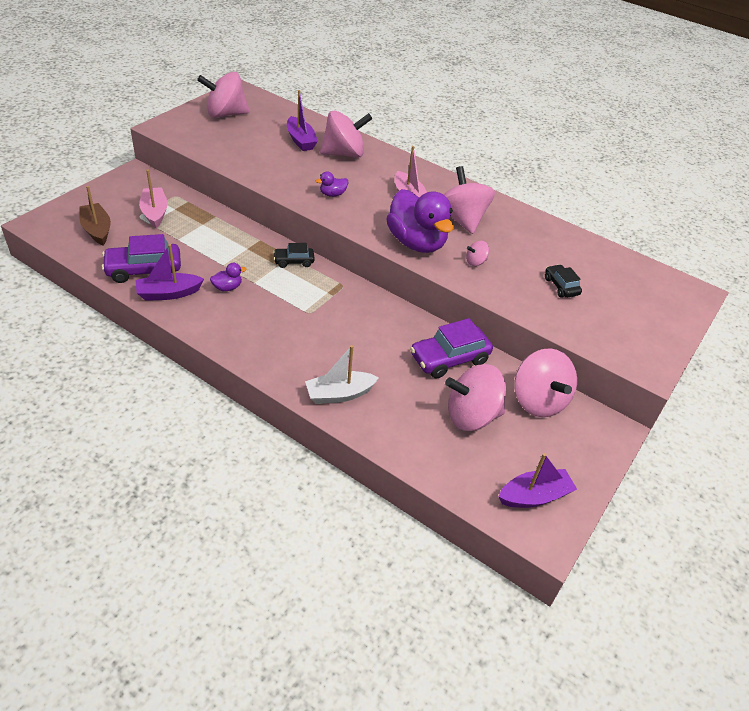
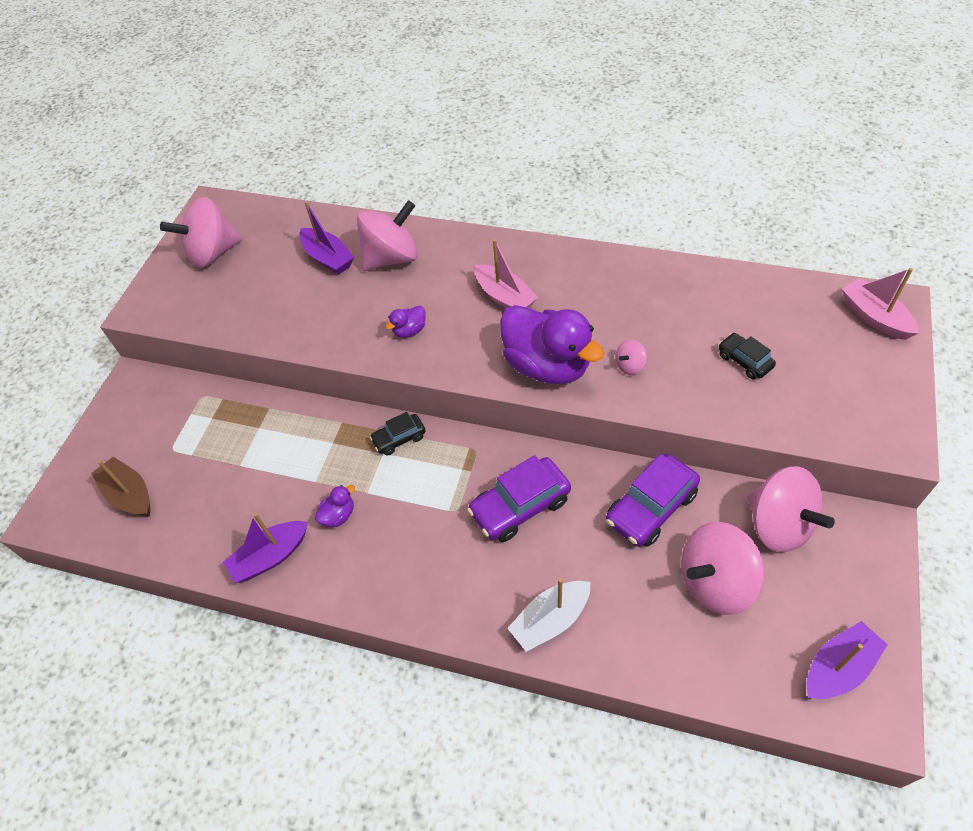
camera: 10 degrees left, 10 degrees up
(144, 270) = (221, 533): purple car -> purple car (520, 506)
(155, 213) = (190, 435): pink boat -> pink boat (874, 317)
(462, 219) = (582, 305): pink spinning top -> none

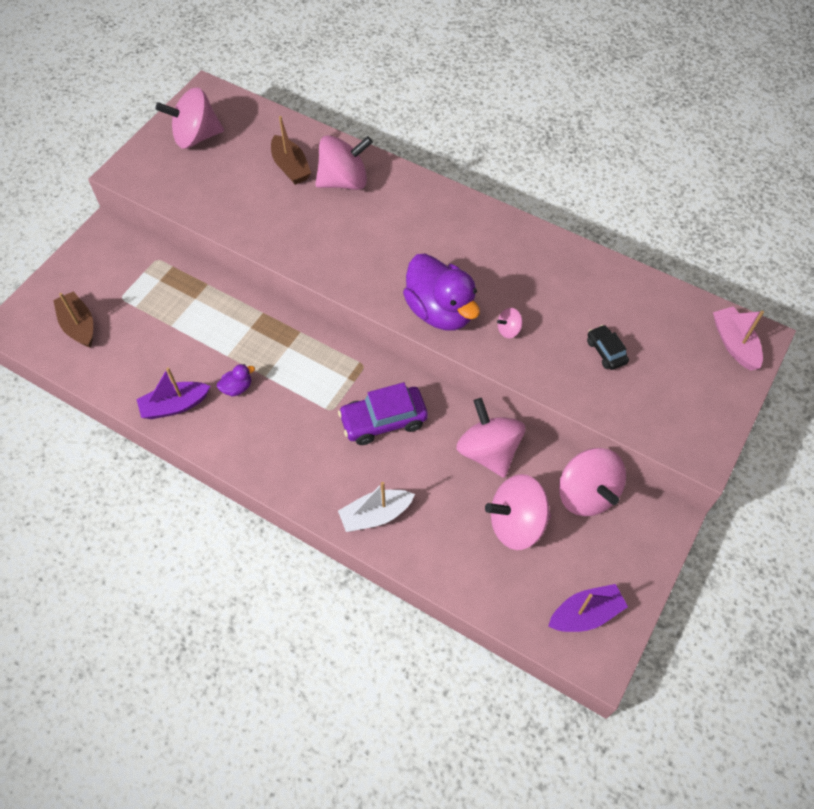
camera: 10 degrees right, 5 degrees up
(328, 258) = (290, 167): purple boat -> brown boat
(399, 438) = (305, 338): black car -> none
(409, 330) = (338, 250): purple duck -> none
(505, 297) = (427, 242): pink boat -> none
(651, 507) = (488, 451): purple car -> pink spinning top

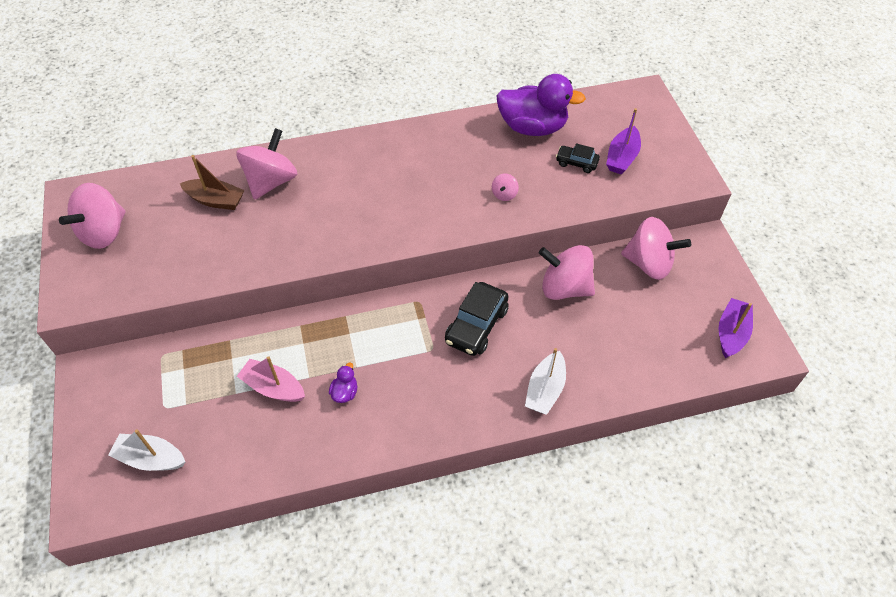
camera: 45 degrees left, 5 degrees down
(79, 325) = (151, 458): brown boat -> white boat
(175, 405) = (310, 446): purple boat -> purple boat (622, 157)
(383, 420) = (476, 325): purple car -> black car
(440, 311) = (446, 216): purple duck -> purple duck (532, 127)
(516, 523) = (632, 316): pink spinning top -> none
(734, 344) = (638, 105): pink boat -> pink boat (273, 387)

